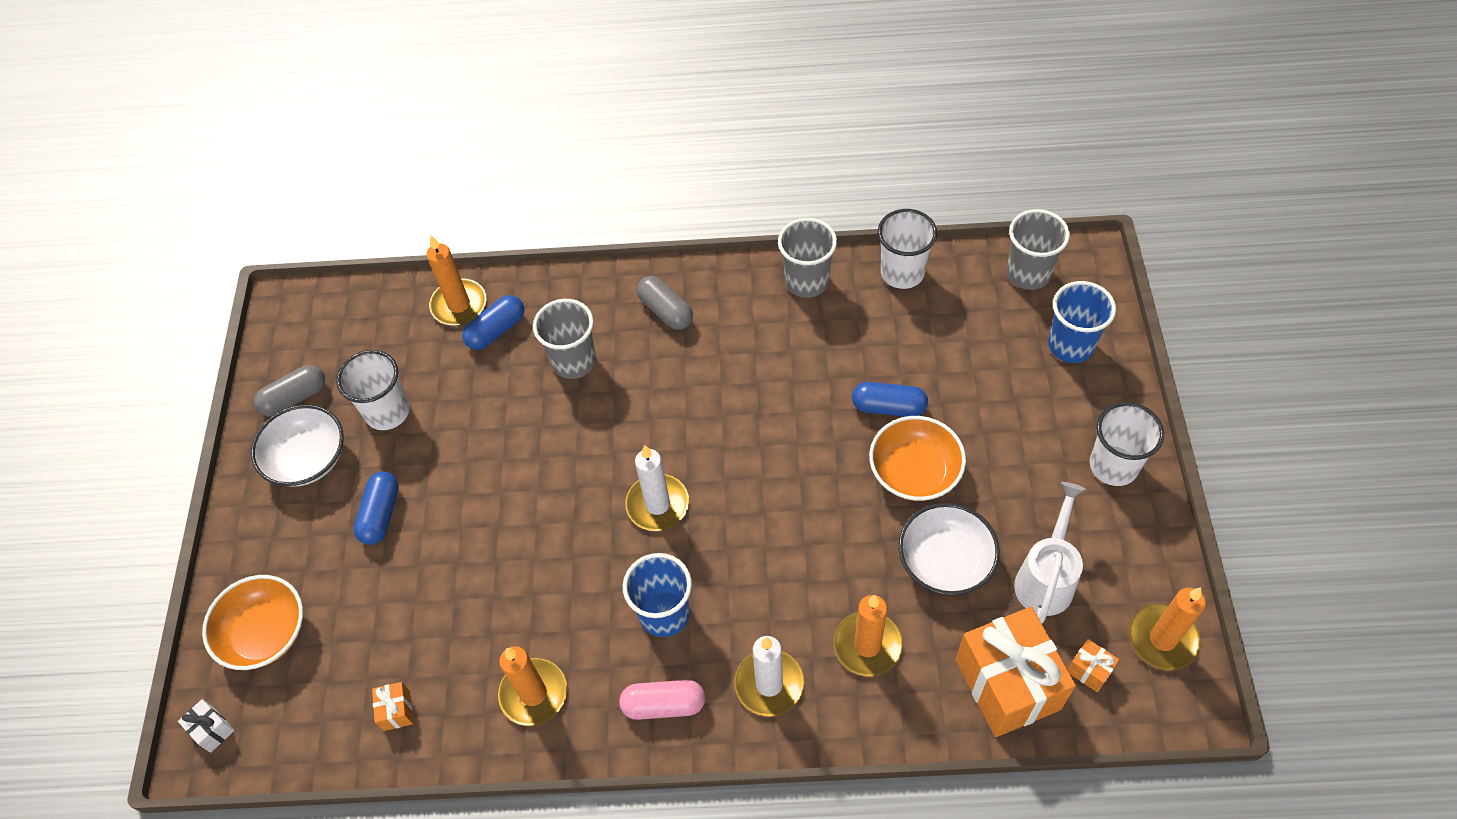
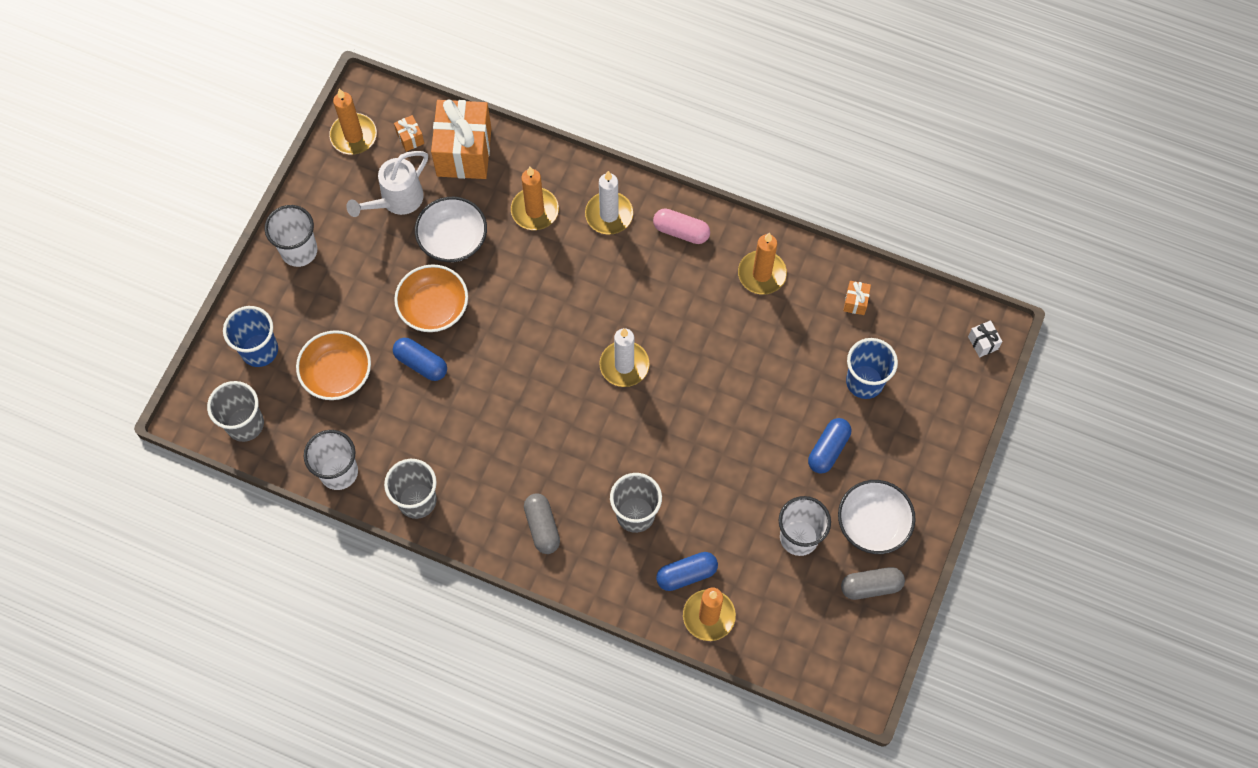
camera: 160 degrees left, 10 degrees up
(265, 633) = (934, 395): orange bowl -> orange bowl (337, 374)
(664, 614) = (655, 287): blue cup -> blue cup (864, 382)

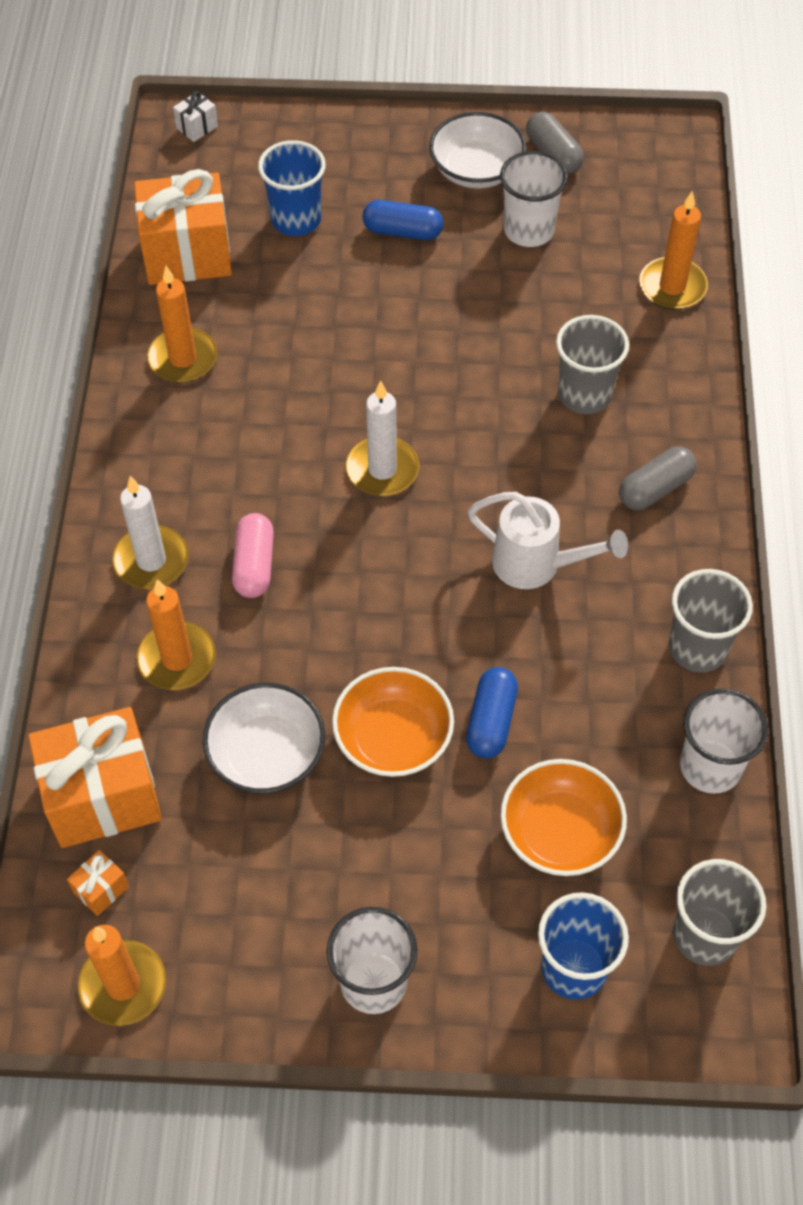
camera: 110 degrees left, 10 degrees down
(397, 200) = (226, 864): white watering can -> white watering can (536, 565)
(681, 231) = (148, 466): pink capsule -> pink capsule (254, 565)
(686, 574) = (633, 322): blue capsule -> none
(855, 302) = (187, 254): orange gift -> orange gift, size x2.45

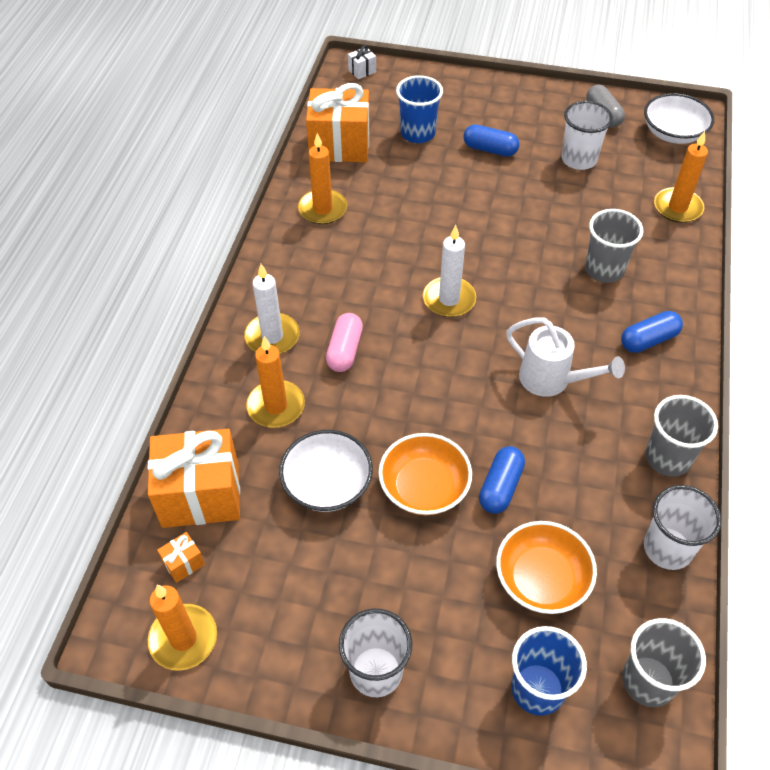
camera: 10 degrees right, 5 degrees down
(476, 170) = (547, 118): white bowl -> white bowl (673, 133)
(655, 488) = (648, 340): grey capsule -> blue capsule

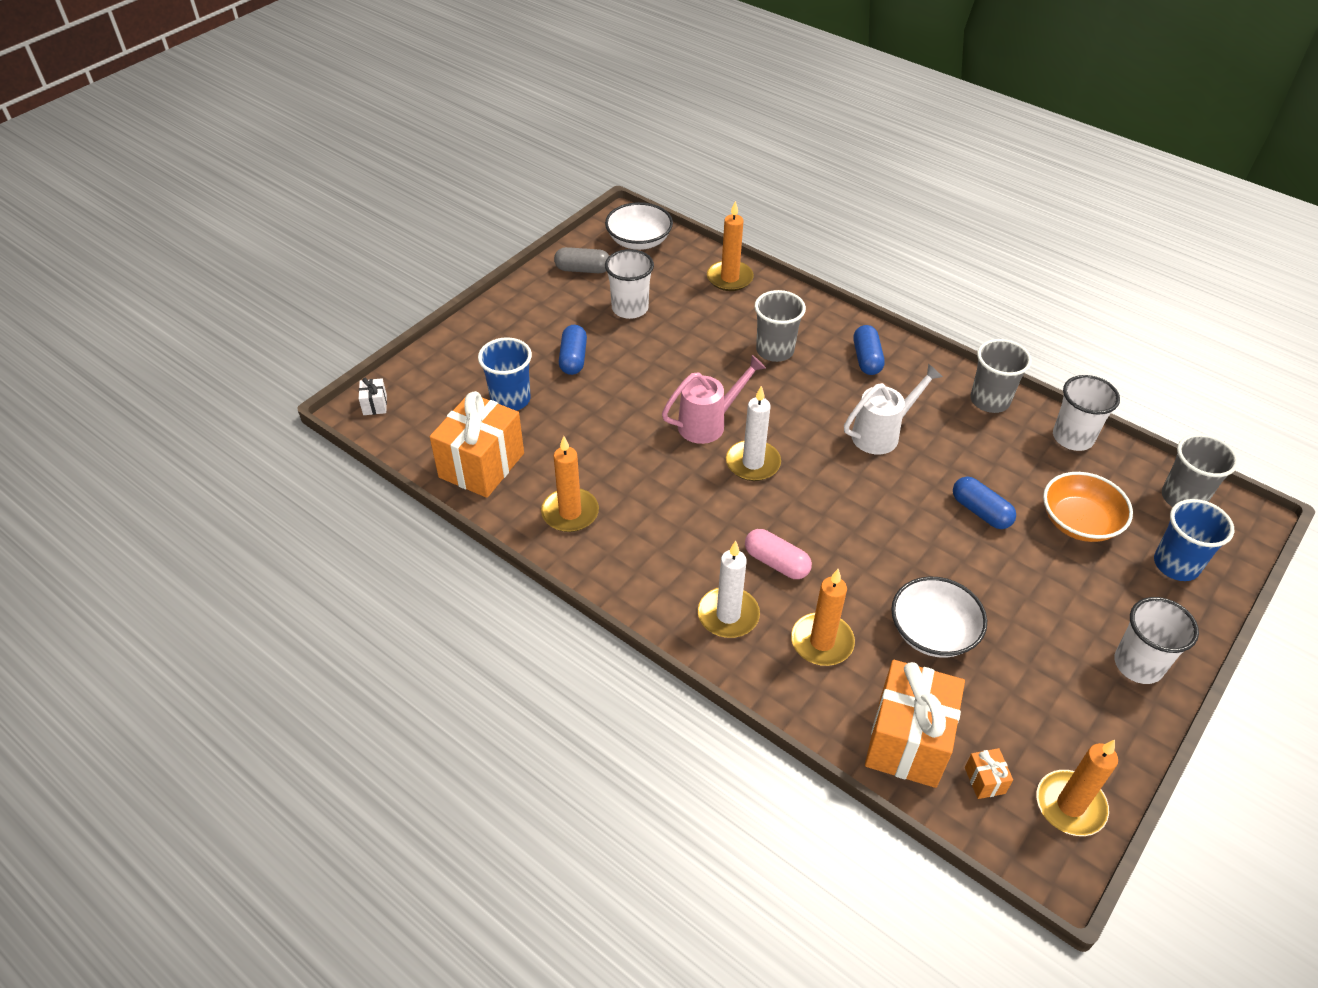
camera: 65 degrees left, 5 degrees down
(424, 487) = (962, 563): orange bowl -> none
(475, 255) = (708, 423): none -> pink watering can
(490, 149) = (573, 358): blue capsule -> blue capsule turned 45 degrees counterclockwise

